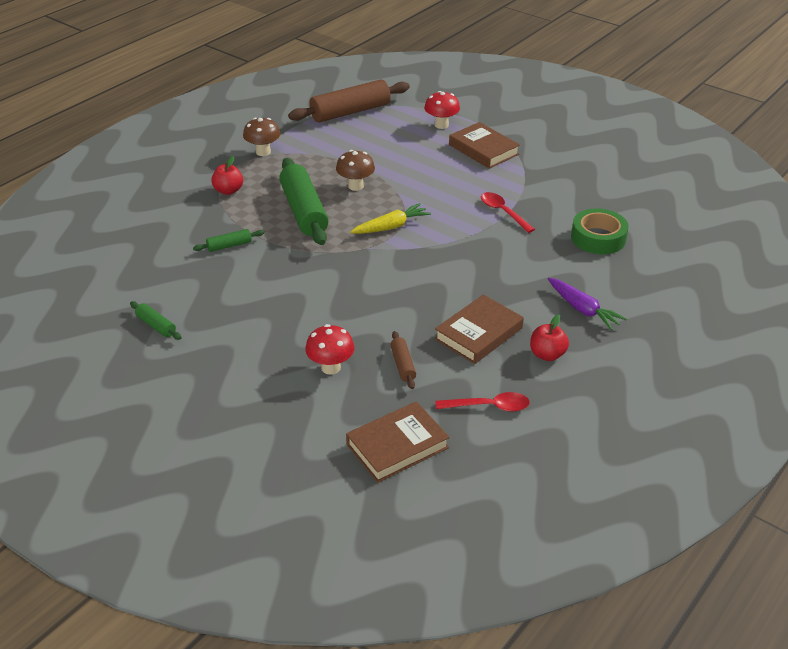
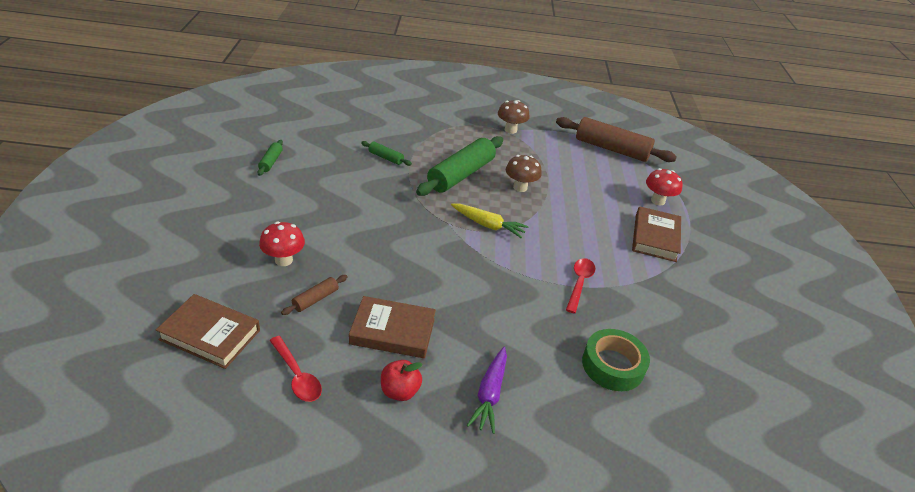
camera: 50 degrees right, 0 degrees up
(228, 191) = (448, 133): red apple -> none

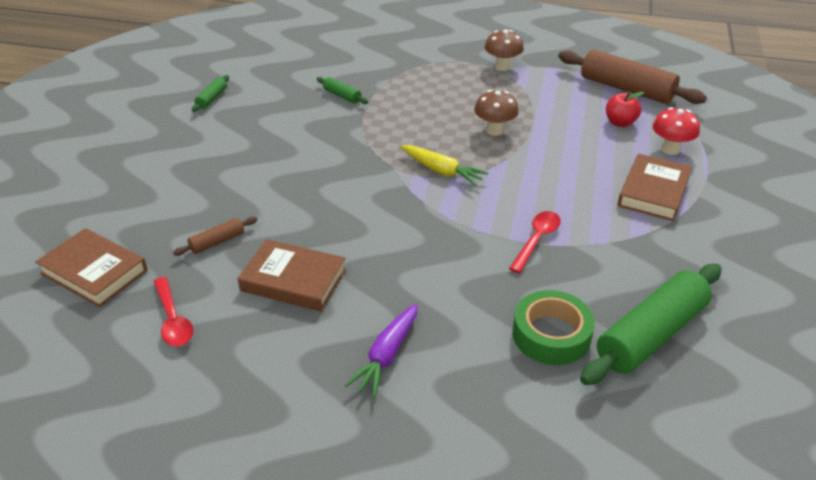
camera: 15 degrees right, 0 degrees up
(283, 260) = (195, 200): red mushroom -> none
(400, 391) = (282, 344): red apple -> red apple (620, 123)
(461, 175) = (425, 115): green rolling pin -> green rolling pin (651, 334)

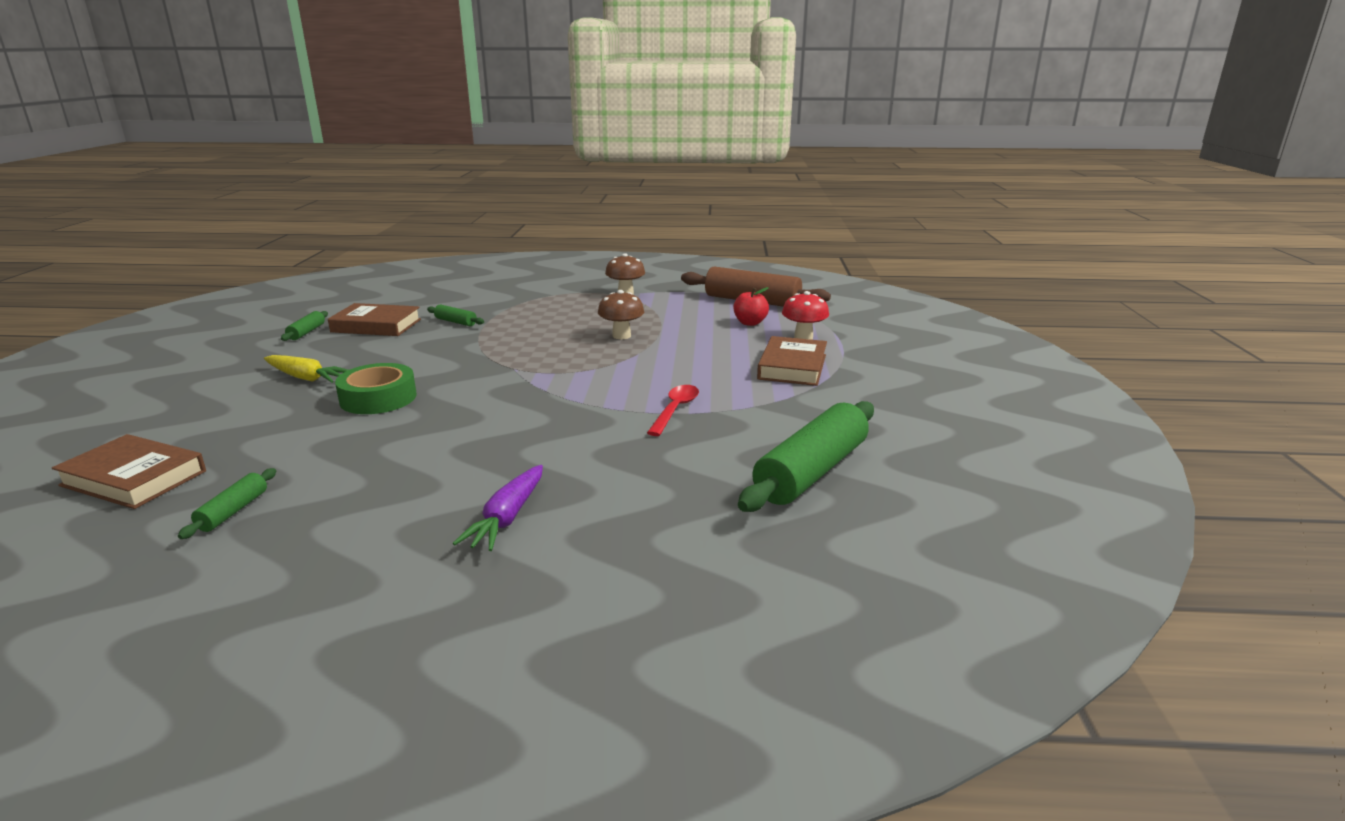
camera: 10 degrees left, 15 degrees down
(173, 319) = (233, 511): red spoon -> green rolling pin
(217, 242) = (300, 440): brown rolling pin -> none
(293, 280) = (393, 464): brown book -> brown book (376, 325)
(442, 171) = (567, 367): yellow carrot -> yellow carrot (306, 378)
(551, 335) = (701, 482): green tape -> green tape (378, 398)

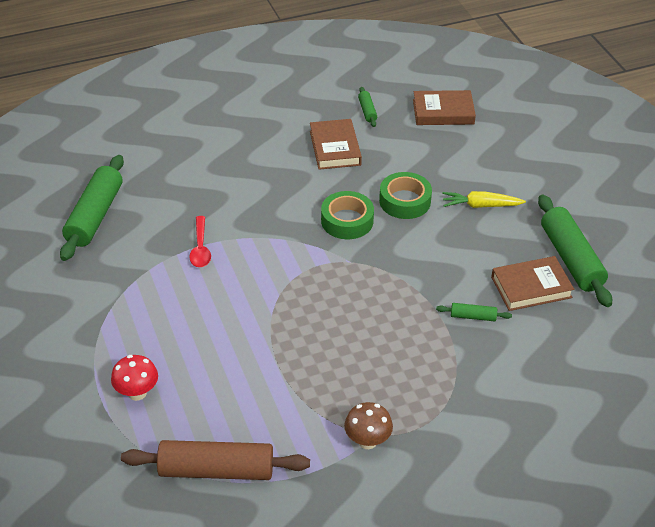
camera: 155 degrees right, 20 degrees up
(307, 332) = (571, 259): green rolling pin -> green rolling pin, size x2.20
(471, 396) = (347, 221): none -> green tape
(507, 518) = (237, 143): purple carrot -> none
(621, 336) = (305, 340): brown mushroom -> none
(750, 323) = (198, 409): red apple -> none
(792, 367) = (134, 333): brown book -> brown book (335, 148)

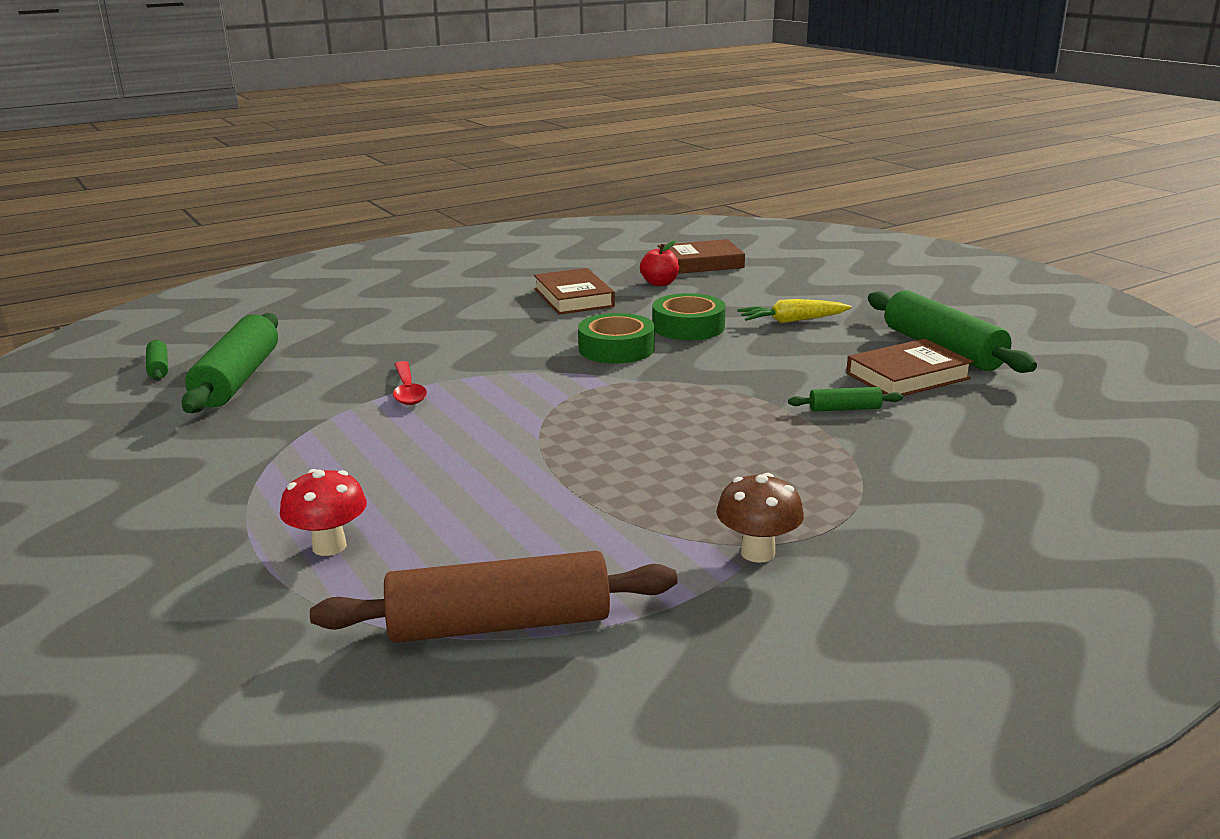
camera: 10 degrees left, 20 degrees down
(367, 111) = (604, 270): green rolling pin -> green rolling pin (158, 368)
(403, 137) = (660, 283): none -> red apple

